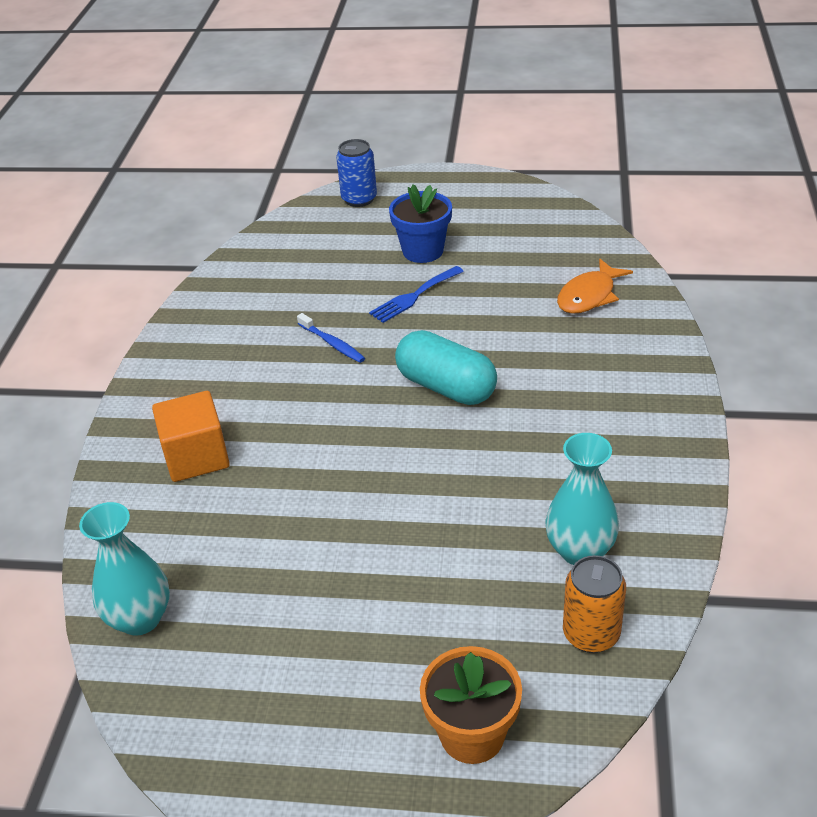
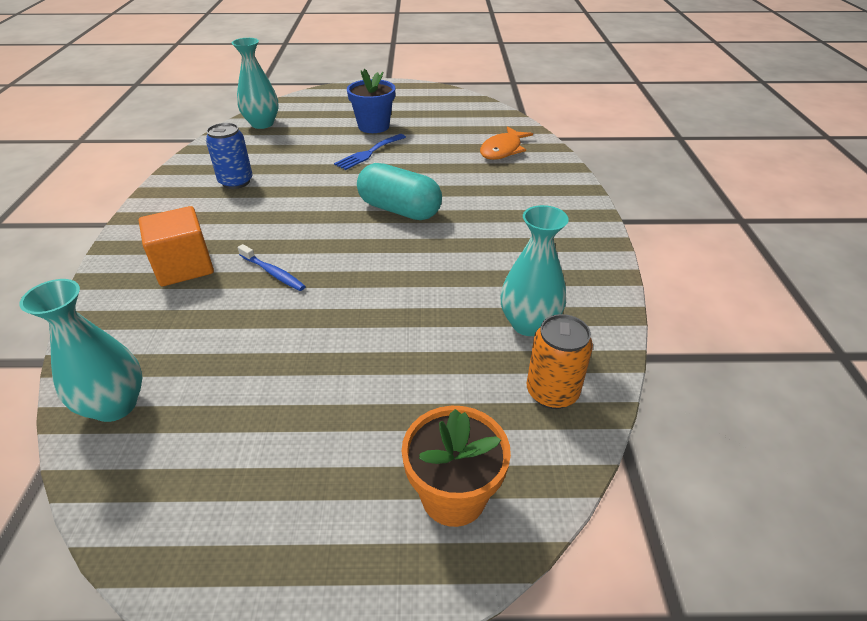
camera: 10 degrees left, 0 degrees up
(279, 244) = (262, 124): none -> turquoise vase
(332, 343) = (305, 184): blue toothbrush -> blue toothbrush (273, 273)
(359, 199) = (323, 98): blue can -> blue can (236, 182)

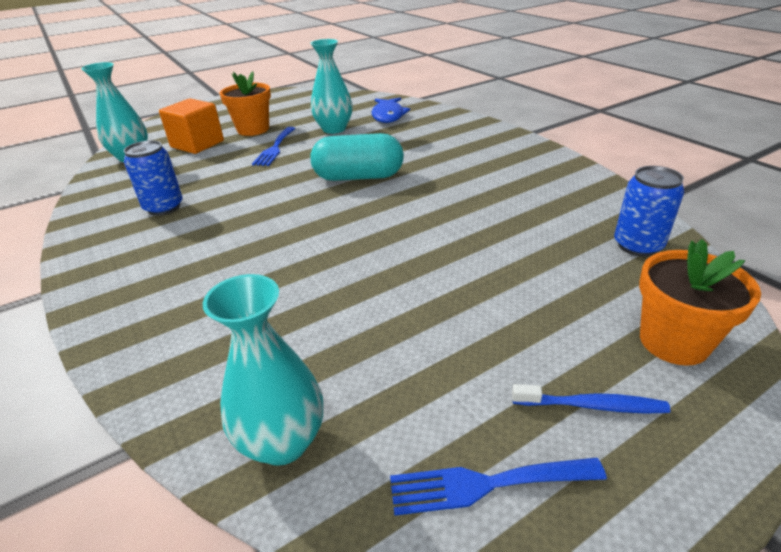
camera: 30 degrees left, 5 degrees down
(184, 266) = (198, 292): orange cube -> orange cube (197, 144)
(185, 509) = (485, 484): none -> blue fork
(273, 273) = (304, 261): blue toothbrush -> blue toothbrush (592, 405)
(373, 126) = (253, 129): blue flower pot -> orange flower pot
(502, 150) = (388, 115): orange fish -> blue fish
(528, 324) = (562, 212): turquoise vase -> turquoise vase (334, 129)
(552, 392) = (637, 246): orange can -> blue can

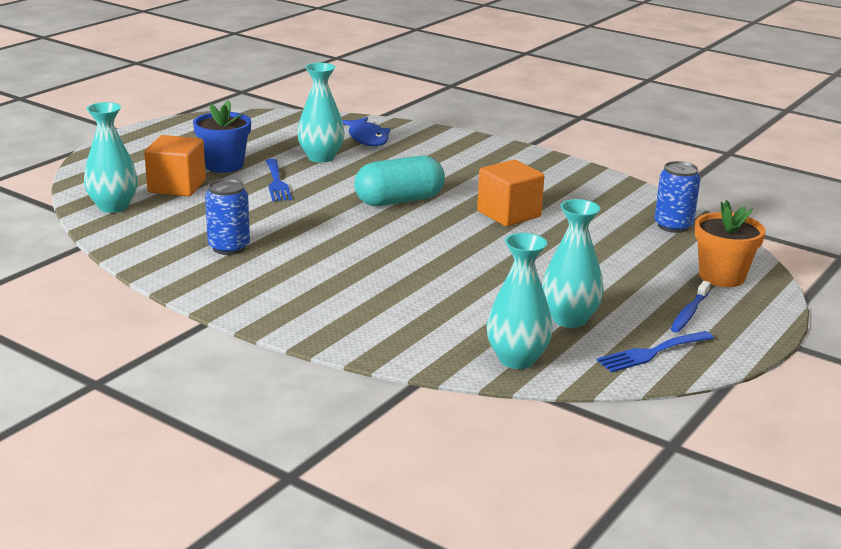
camera: 25 degrees left, 10 degrees down
(253, 129) = (224, 165): orange flower pot -> blue flower pot
(409, 377) = (569, 319): none -> turquoise vase
(452, 204) = (509, 214): none -> orange cube
(592, 405) = (689, 313): blue toothbrush -> blue toothbrush turned 135 degrees clockwise

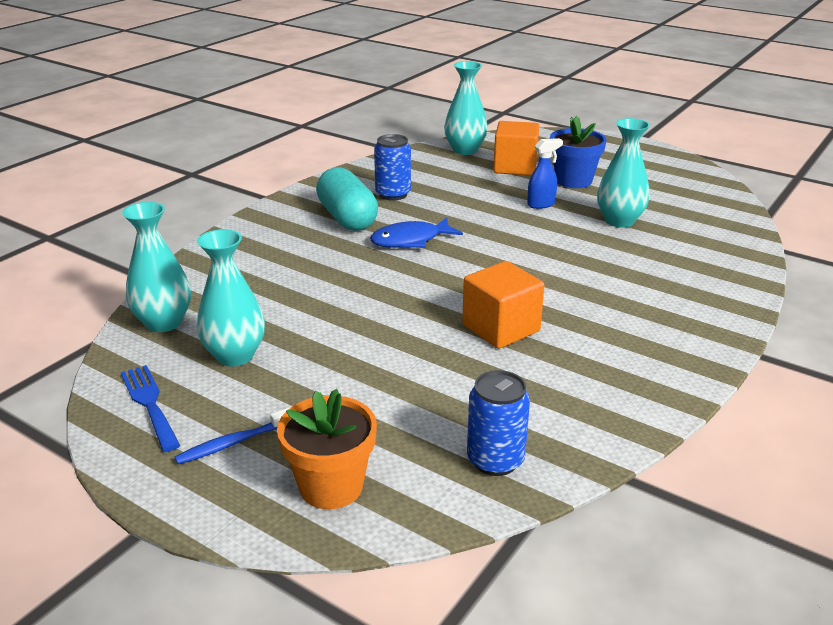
camera: 90 degrees right, 5 degrees up
(277, 182) = (541, 204): blue fork -> blue spray bottle
(367, 138) = (694, 242): blue fish -> blue fish (410, 240)
(399, 201) = (517, 263): turquoise capsule -> turquoise capsule (347, 218)
(689, 313) = (233, 443): blue toothbrush -> blue toothbrush turned 60 degrees counterclockwise

